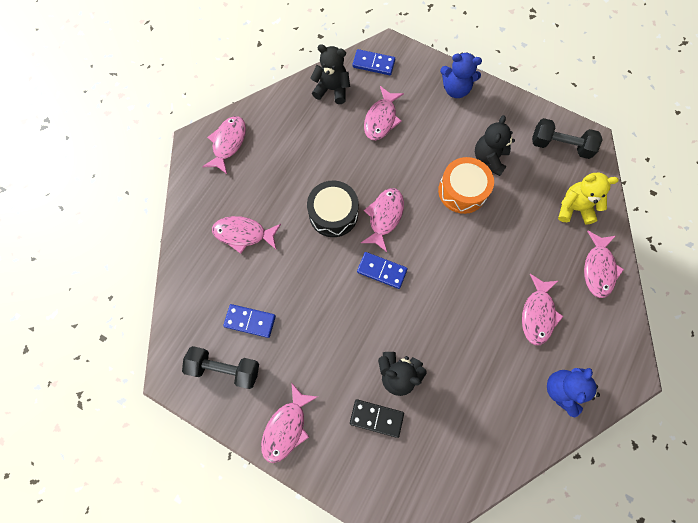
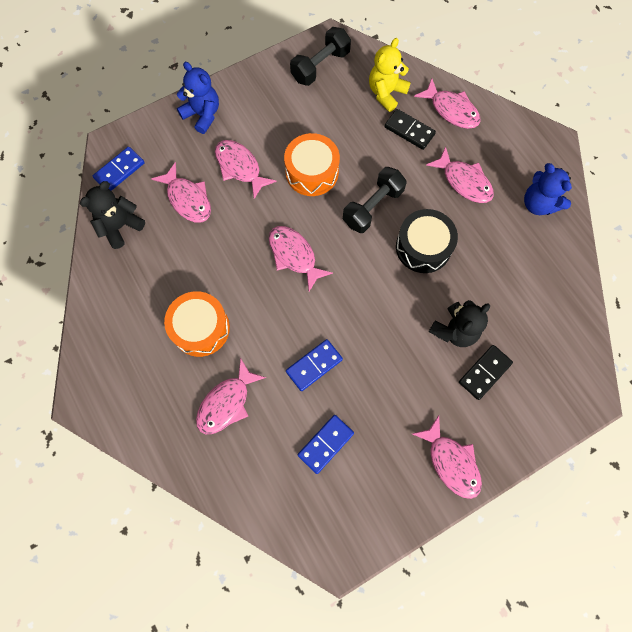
camera: 60 degrees left, 0 degrees up
(225, 368) = (361, 495): black dumbbell -> black dumbbell (372, 207)
(228, 143) = (109, 365): pink fish -> pink fish (240, 167)
(288, 185) = (200, 328): none -> orange drum
(333, 214) = (261, 301): black drum -> black drum (423, 247)
(382, 271) = (347, 289): blue domino -> blue domino (314, 365)
(455, 89) = (202, 115): blue teddy bear -> blue teddy bear turned 90 degrees counterclockwise
(489, 159) = (294, 130): black teddy bear -> none
(552, 244) = (409, 131): none -> black domino

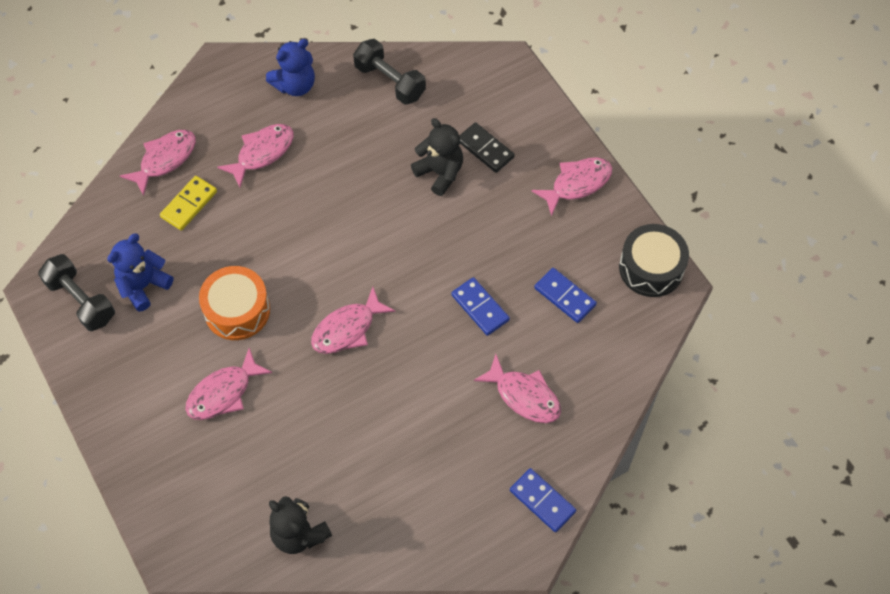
camera: 90 degrees left, 10 degrees down
(119, 171) = (216, 542): blue domino -> blue domino (542, 501)
(188, 199) = (265, 453): pink fish -> none
(200, 328) = (436, 428): orange drum -> none
(202, 115) = (139, 442): blue teddy bear -> blue teddy bear (143, 286)
(372, 207) = (289, 246): black dumbbell -> black dumbbell (390, 81)
(386, 93) = (132, 227): yellow teddy bear -> none
(409, 131) = (189, 204): black domino -> yellow domino
(423, 247) = (342, 197): black drum -> black drum (651, 268)

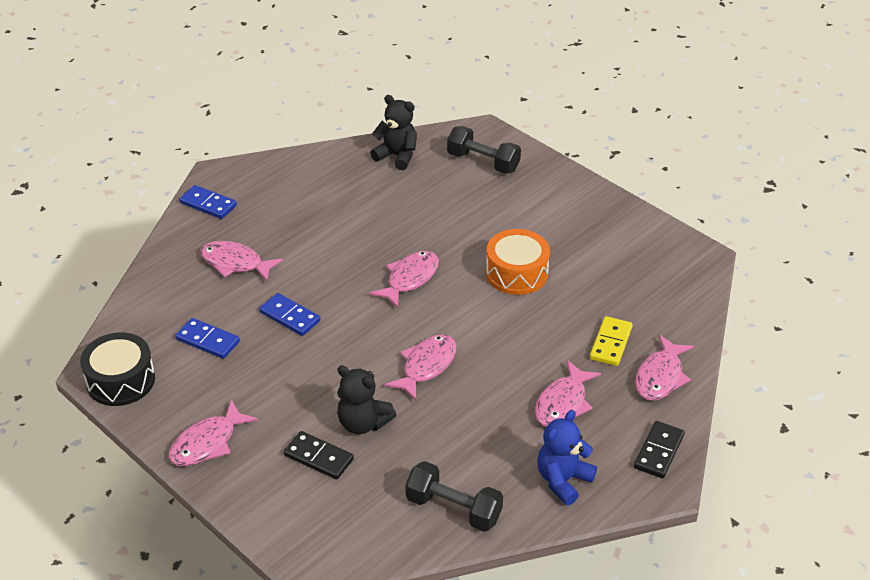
camera: 165 degrees right, 20 degrees down
(81, 300) = (660, 254): black dumbbell -> black dumbbell (483, 162)
(143, 286) = (612, 274): blue teddy bear -> none
(207, 92) = (658, 451): none -> black domino
(223, 392) = (498, 219): pink fish -> pink fish (426, 366)

